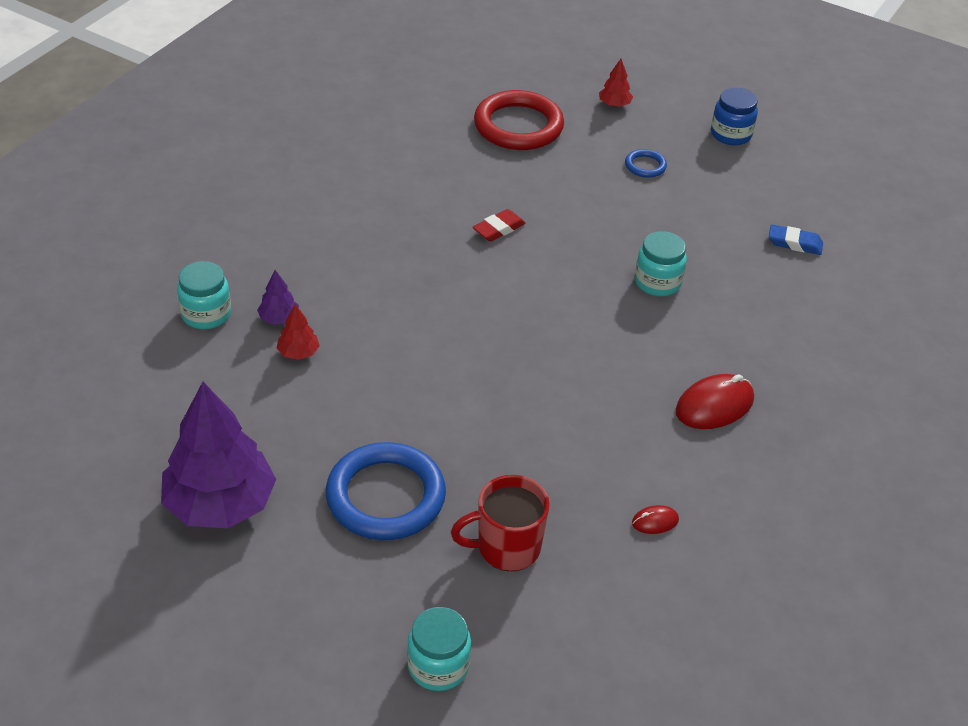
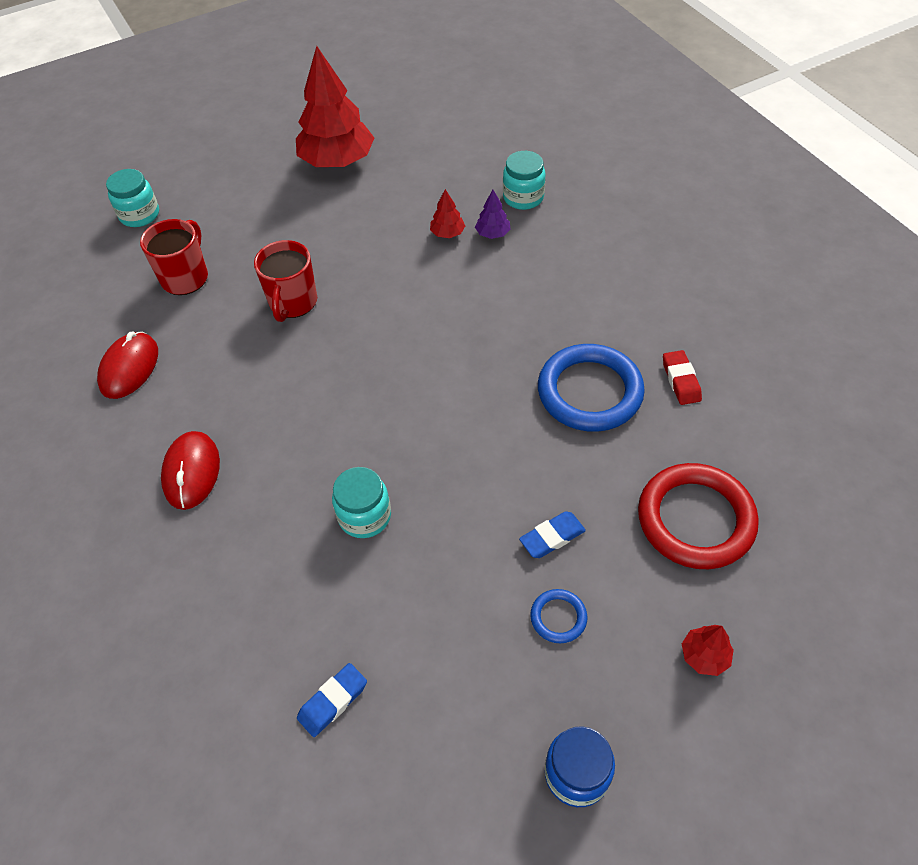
camera: 125 degrees right, 10 degrees up
(220, 504) = (337, 161): purple tree -> red tree
(385, 496) = (279, 234): blue ring -> blue ring (589, 392)
(477, 432) = (293, 303): none -> red mug
(498, 229) = (521, 419): red eraser -> red eraser (681, 380)
(589, 184) = (552, 537): none -> blue eraser
(655, 521) = (129, 368): red mouse -> red mouse, size x1.98

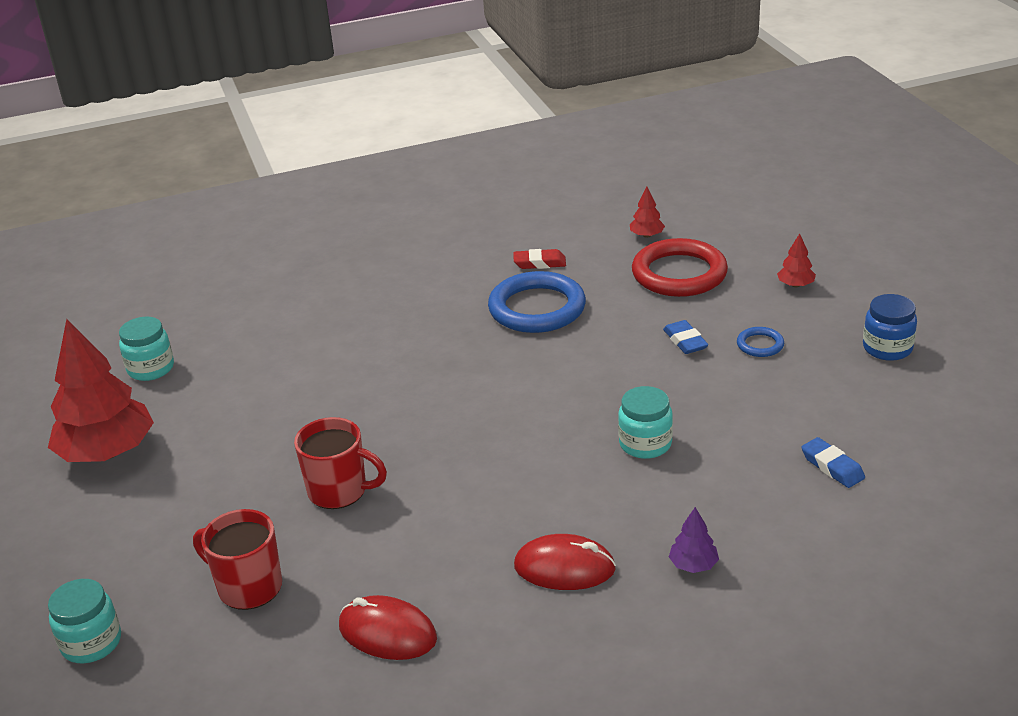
camera: 80 degrees left, 20 degrees down
(447, 233) = (288, 375): red tree -> red tree (647, 235)
(493, 234) = (306, 345): purple tree -> purple tree (693, 565)
(523, 197) = (262, 323): turquoise jar -> turquoise jar (151, 368)

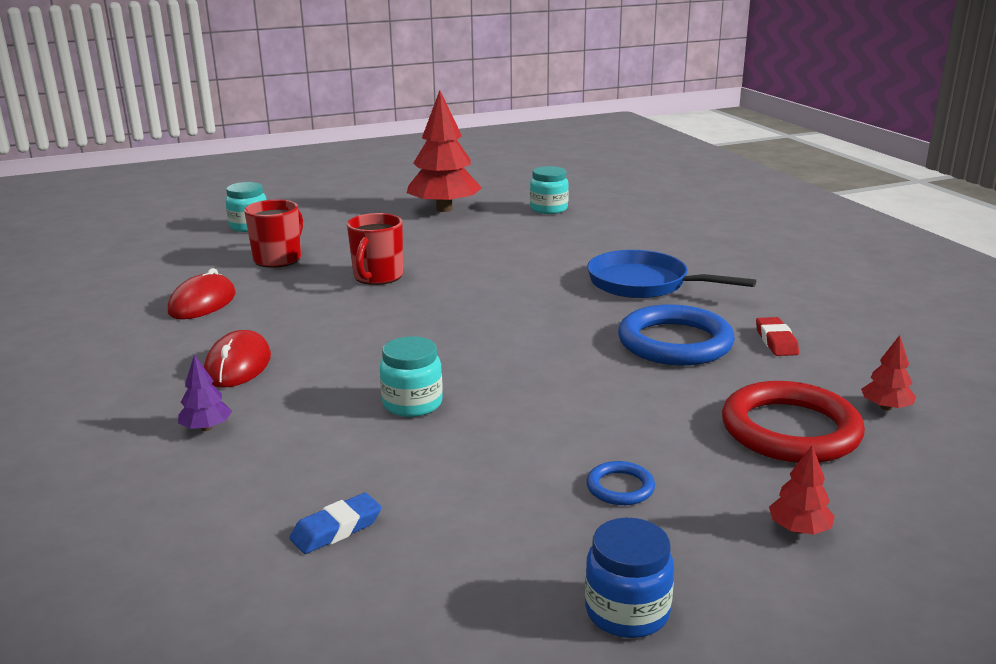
camera: 85 degrees right, 10 degrees down
(406, 316) = (644, 284): none -> blue pan
(685, 341) = (620, 431): blue eraser -> none

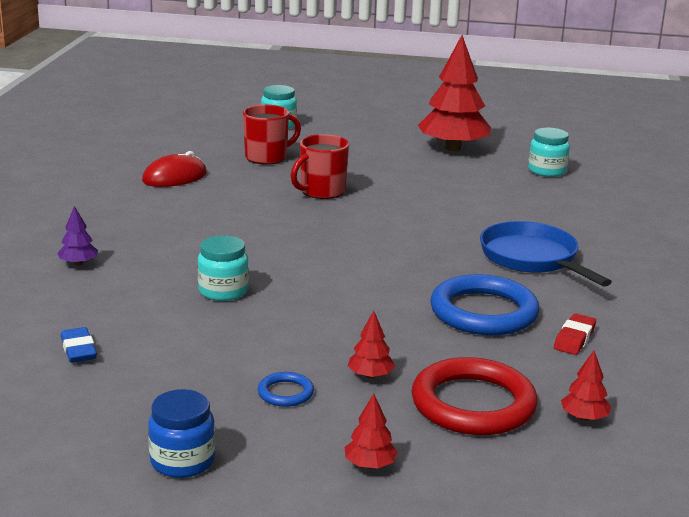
camera: 30 degrees right, 0 degrees up
(238, 365) = (145, 229): red mouse -> none
(336, 529) = (78, 350): blue eraser -> blue eraser turned 75 degrees clockwise
(670, 438) = (370, 376): none -> red tree

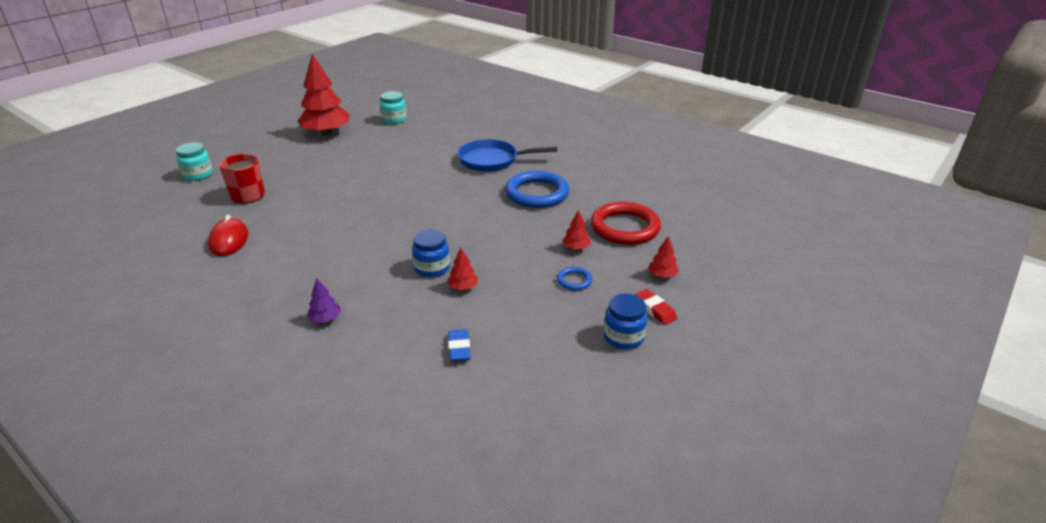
camera: 60 degrees left, 10 degrees up
(78, 350) = (459, 348): blue eraser -> blue eraser turned 75 degrees clockwise
(223, 291) = (432, 268): turquoise jar -> blue jar
(321, 192) = (331, 193): red mug -> none
(574, 339) = (584, 180): red eraser -> red eraser (655, 310)
(584, 418) = (655, 204): red tree -> red tree (463, 287)

